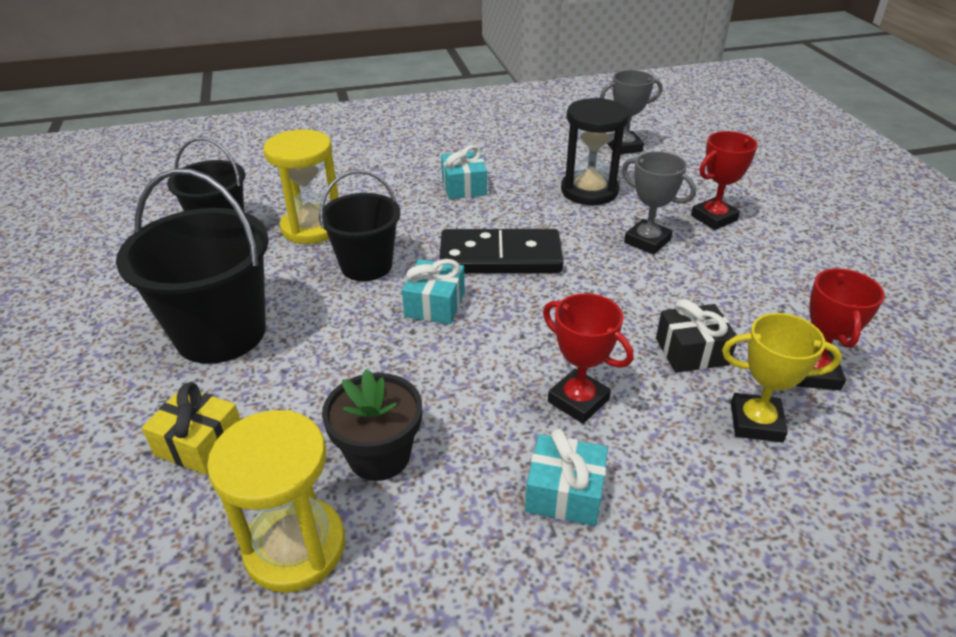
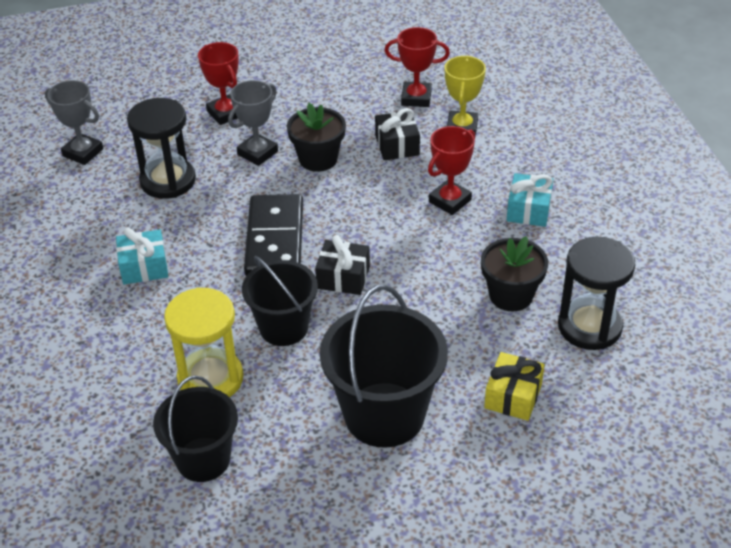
camera: 90 degrees left, 5 degrees up
(295, 547) = (589, 326): yellow hourglass -> black hourglass
(435, 304) = (343, 277): turquoise gift -> black gift
(624, 147) = (83, 152): grey trophy -> grey trophy turned 45 degrees counterclockwise
(646, 284) = (318, 159): none -> black flower pot

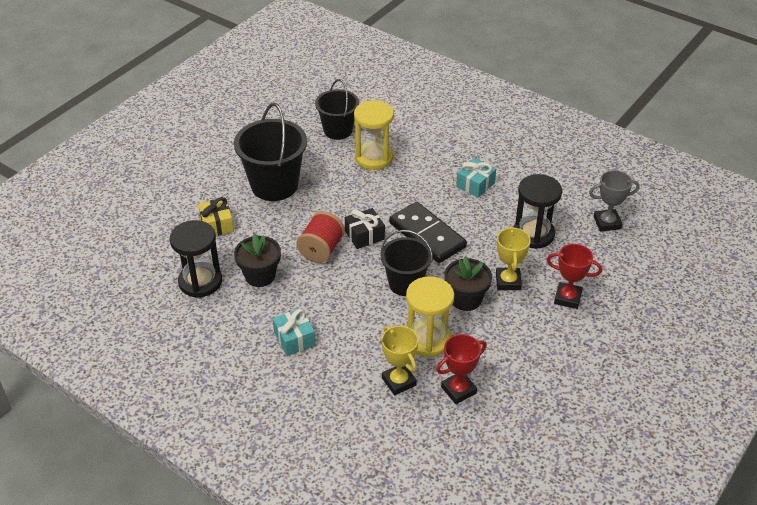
camera: 140 degrees right, 0 degrees up
(257, 153) = (508, 281): grey trophy -> yellow trophy
(283, 327) = (366, 195): black bucket -> black bucket (405, 283)
(397, 145) = (427, 339): black gift -> yellow hourglass
(410, 288) = (321, 250): none -> red spool
(449, 201) = (351, 317): red trophy -> none

